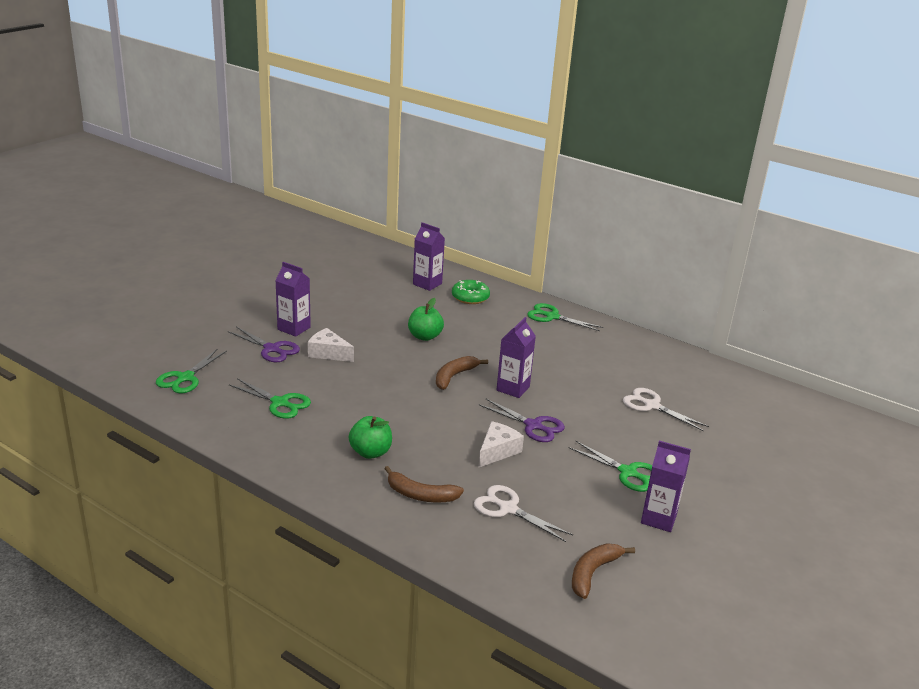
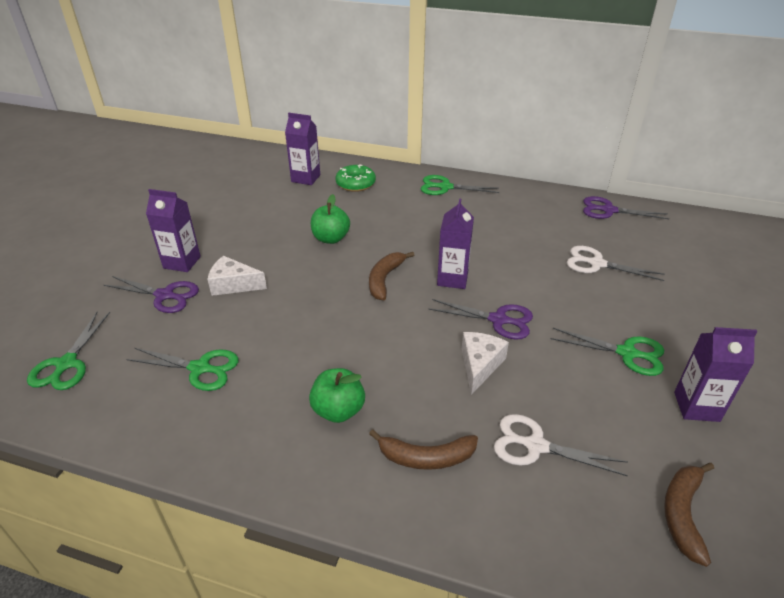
camera: 15 degrees left, 10 degrees up
(697, 367) = (608, 210): none -> purple scissors

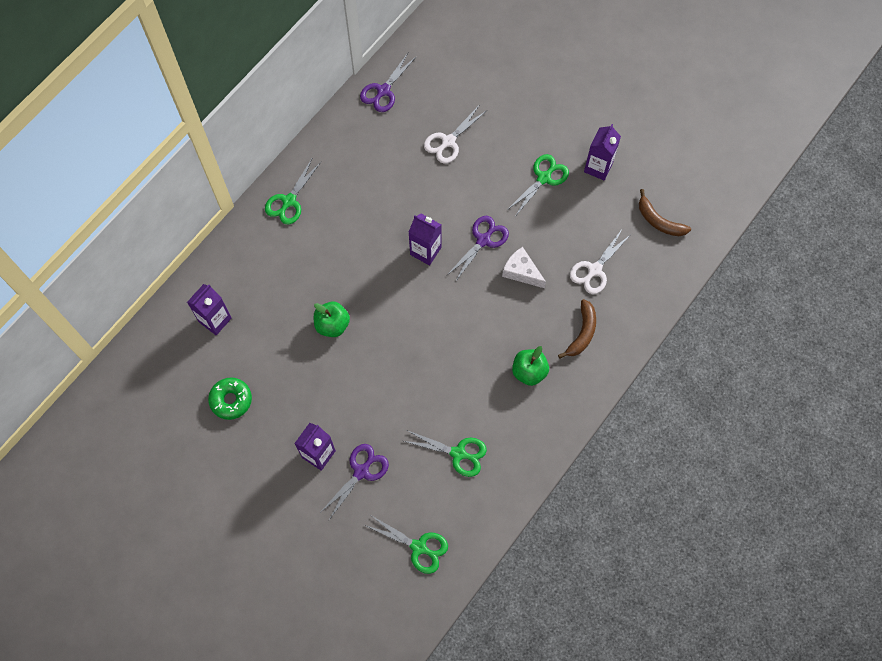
camera: 70 degrees left, 30 degrees up
(200, 368) = (458, 453): green scissors -> green scissors turned 75 degrees clockwise
(233, 284) = (368, 416): white cheese -> none
(355, 184) = (247, 277): green donut -> green donut (231, 400)
(384, 279) = (406, 300): brown banana -> none

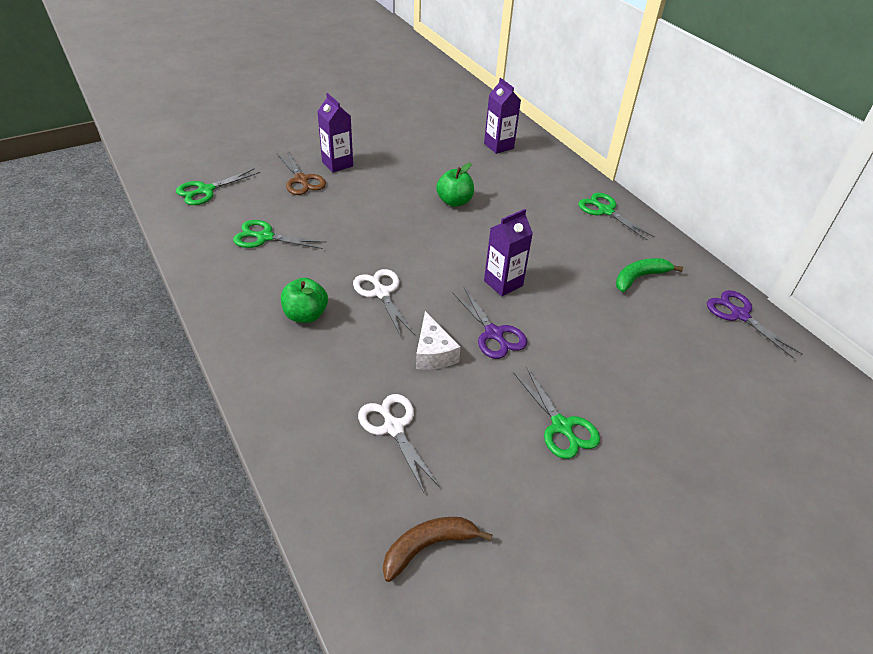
camera: 110 degrees right, 25 degrees down
(231, 400) = (420, 137): green donut -> none
(361, 472) = (301, 180): purple scissors -> brown scissors
(371, 160) = (639, 278): none -> green banana
(448, 141) = (649, 349): white scissors -> white scissors (381, 293)
(458, 453) = (265, 237): green scissors -> green scissors turned 60 degrees clockwise
(521, 272) = (433, 353): white cheese -> white cheese turned 105 degrees clockwise
(582, 333) = (317, 379): brown banana -> none
(598, 167) = (557, 502): purple carton -> none

